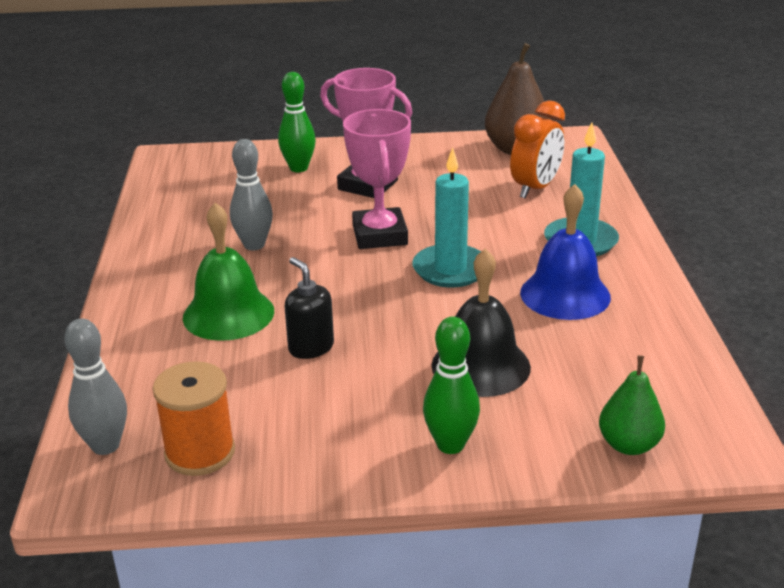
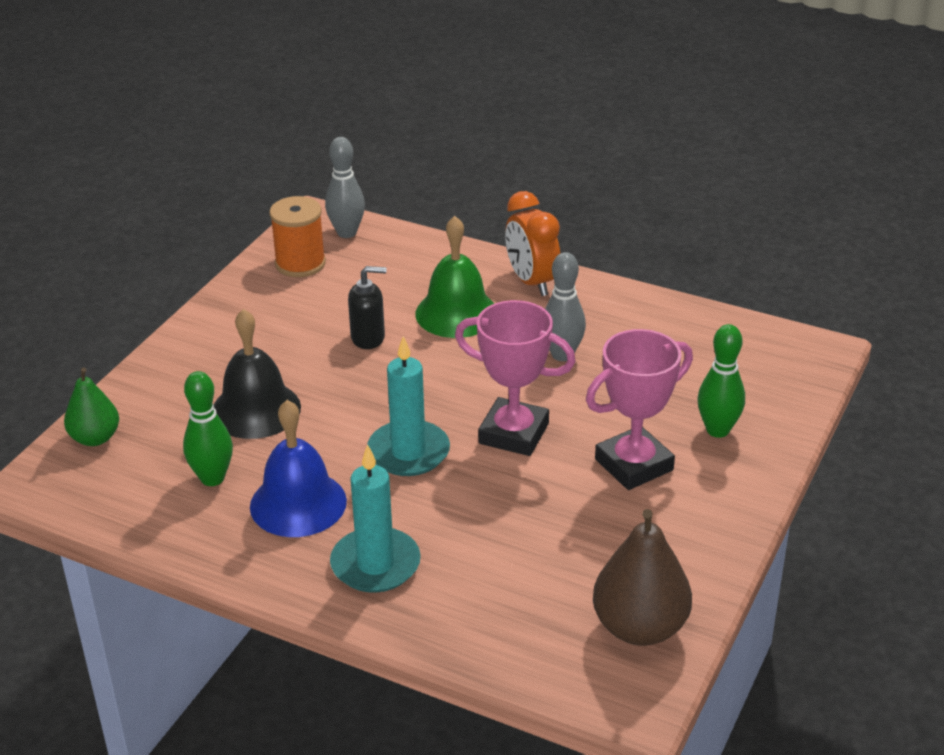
camera: 120 degrees right, 5 degrees up
(450, 445) = (191, 360): green bowling pin -> green bowling pin (212, 478)
(535, 188) = (518, 590): orange clock -> orange clock (531, 282)

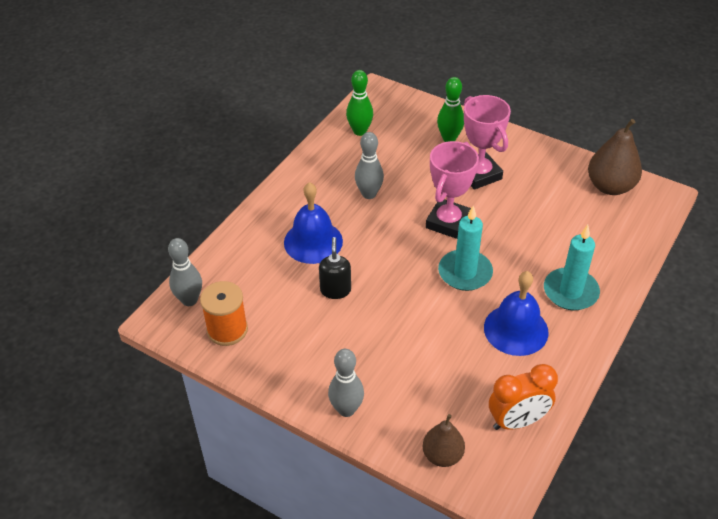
camera: 85 degrees left, 10 degrees up
(95, 438) = (442, 455): green pear -> brown pear
(173, 360) = (346, 409): none -> grey bowling pin
(212, 478) = (490, 378): green bowling pin -> green bowling pin (360, 131)
(255, 410) = (414, 354): black bell -> none
(456, 313) = (313, 241): green bell -> blue bell
(531, 282) = (283, 201): orange clock -> orange clock (517, 421)

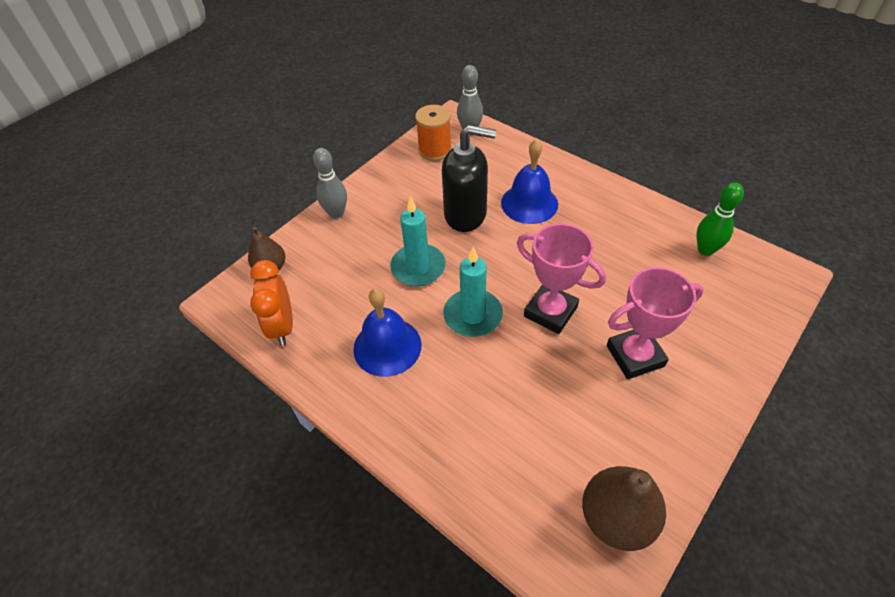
camera: 100 degrees right, 5 degrees up
(335, 290) = (466, 215): black soap dispenser -> black soap dispenser, size x1.82
(369, 194) = (597, 249): grey bowling pin -> none
(449, 138) = (704, 335): green bowling pin -> none
(570, 291) = (428, 412): turquoise candle -> turquoise candle (418, 267)

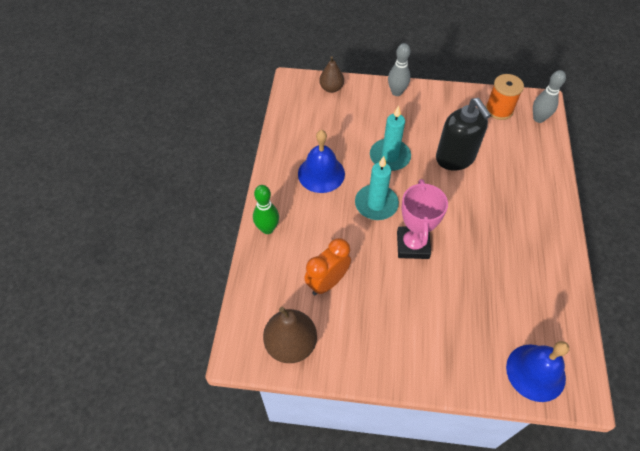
camera: 55 degrees right, 5 degrees up
(282, 326) = (297, 118): orange clock -> orange clock (327, 282)
(529, 203) = (499, 188): blue bell -> blue bell (535, 372)
(635, 356) = (415, 310): pink trophy -> none
(705, 250) = (553, 321): green bowling pin -> green bowling pin (267, 229)

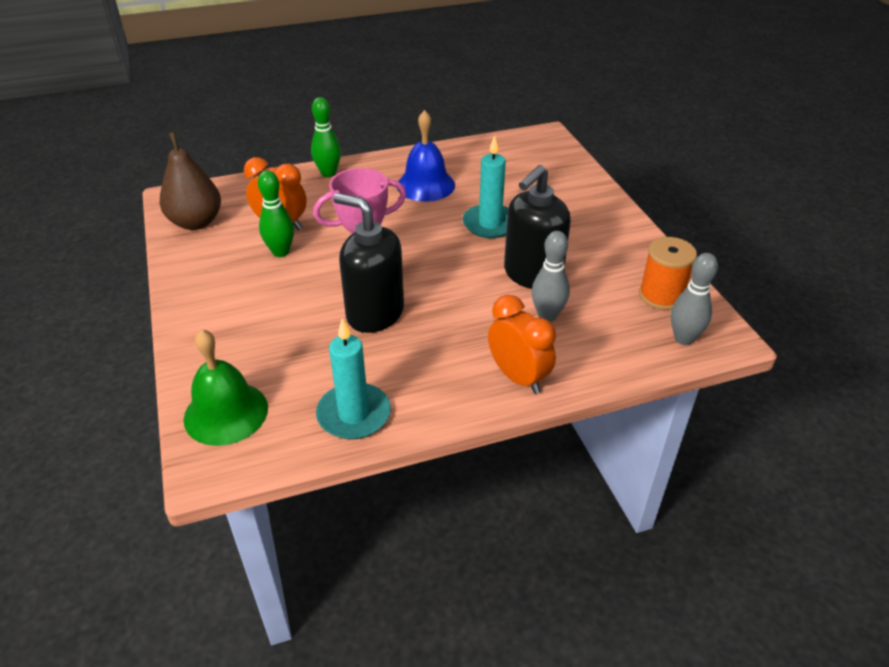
camera: 65 degrees right, 15 degrees down
(331, 88) = (561, 159): brown pear -> none
(364, 292) = (281, 252): none -> green bowling pin
(376, 204) = (409, 231): turquoise candle -> turquoise candle (354, 414)
(396, 92) = (603, 204): grey bowling pin -> grey bowling pin (547, 315)
(462, 255) = (374, 313): none -> black soap dispenser
(535, 372) = (226, 413): blue bell -> green bell
(548, 204) = (518, 377): none -> orange clock

